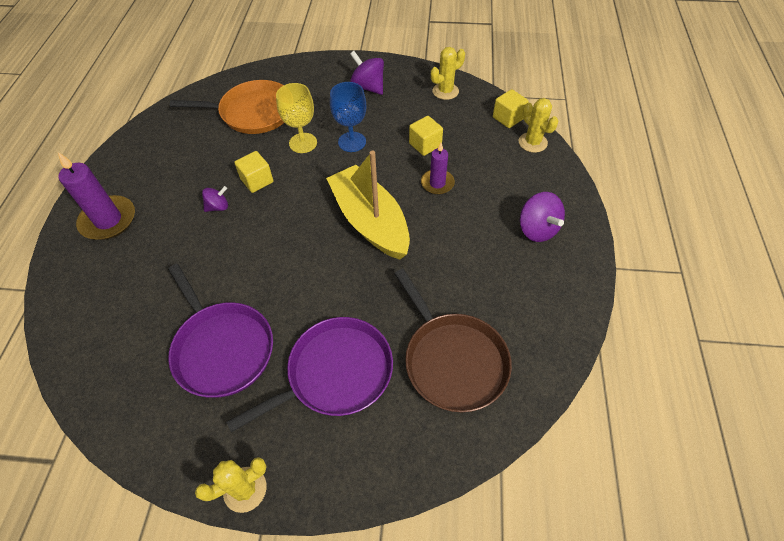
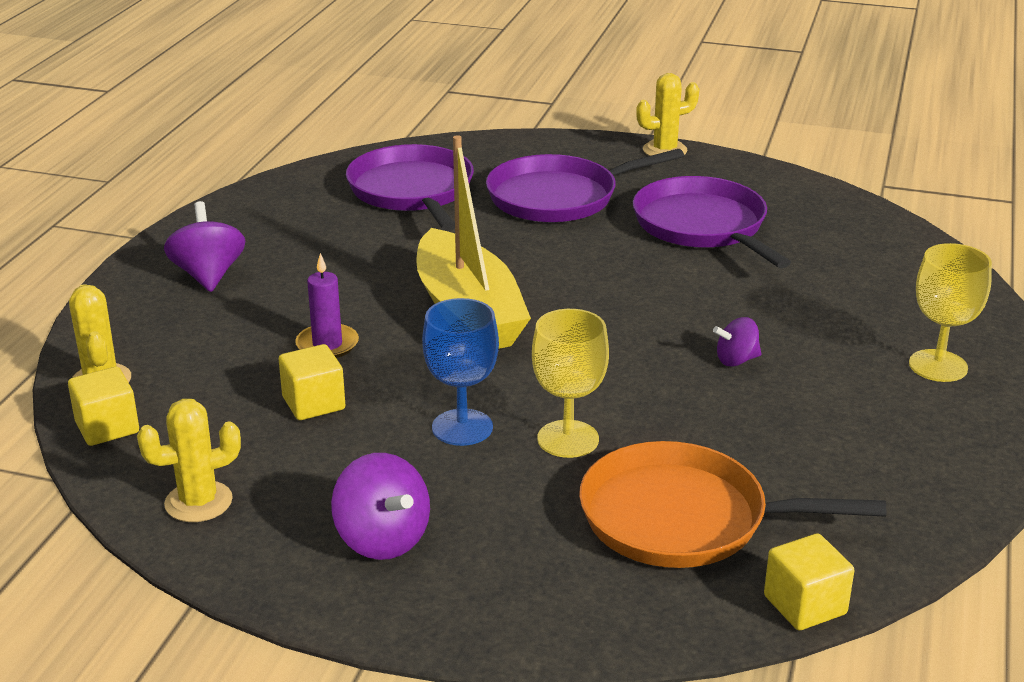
camera: 170 degrees left, 25 degrees down
(108, 220) = (938, 366): purple candle -> yellow goblet
(257, 180) = (666, 388): yellow cube -> yellow cube (805, 605)
(452, 360) = (412, 191): brown pan -> purple pan

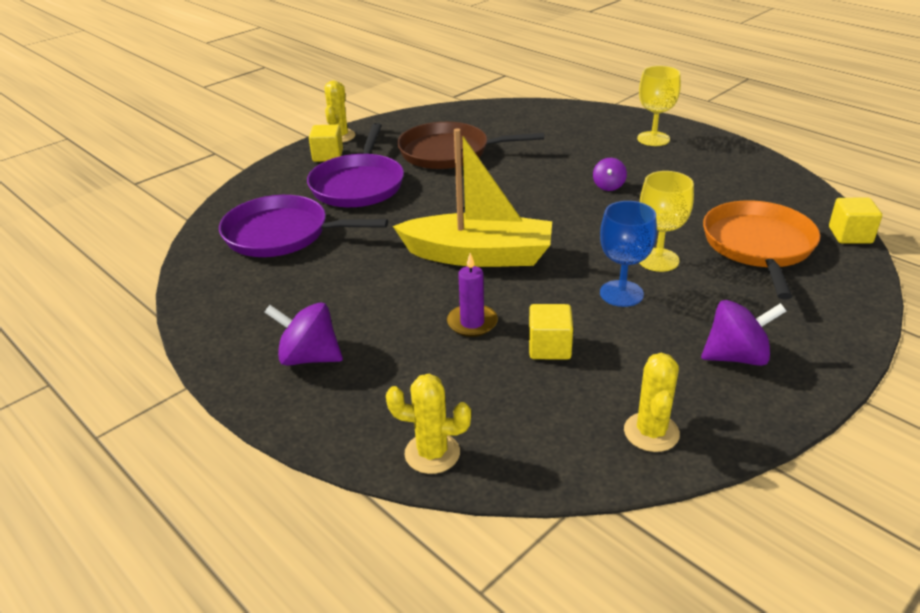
camera: 60 degrees left, 5 degrees up
(107, 427) = (512, 463): yellow cube -> yellow cube (328, 156)
(683, 518) = (758, 246): orange pan -> orange pan turned 150 degrees clockwise
(703, 226) = (449, 152): purple pan -> brown pan

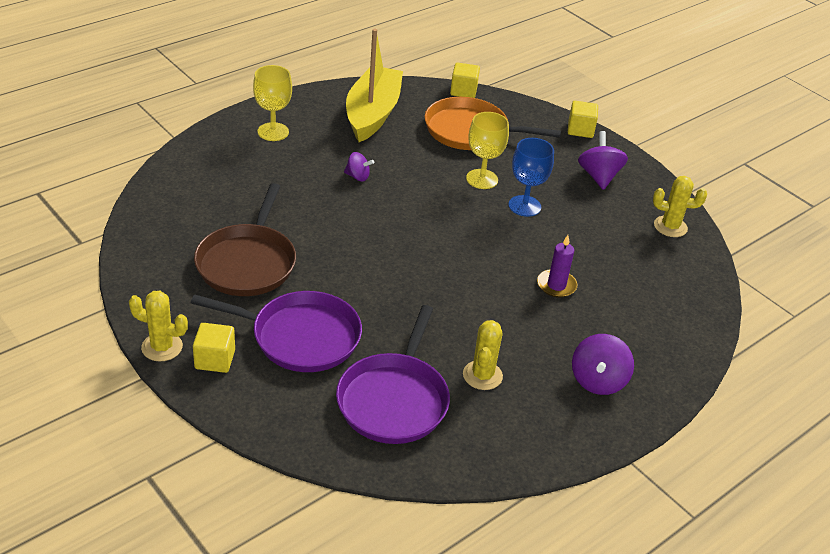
camera: 90 degrees left, 5 degrees up
(432, 453) = (697, 321): yellow cactus -> yellow cactus (482, 375)
(478, 255) = (460, 269): yellow boat -> yellow boat (372, 114)
(549, 347) = (587, 252): yellow cube -> yellow cube (580, 130)

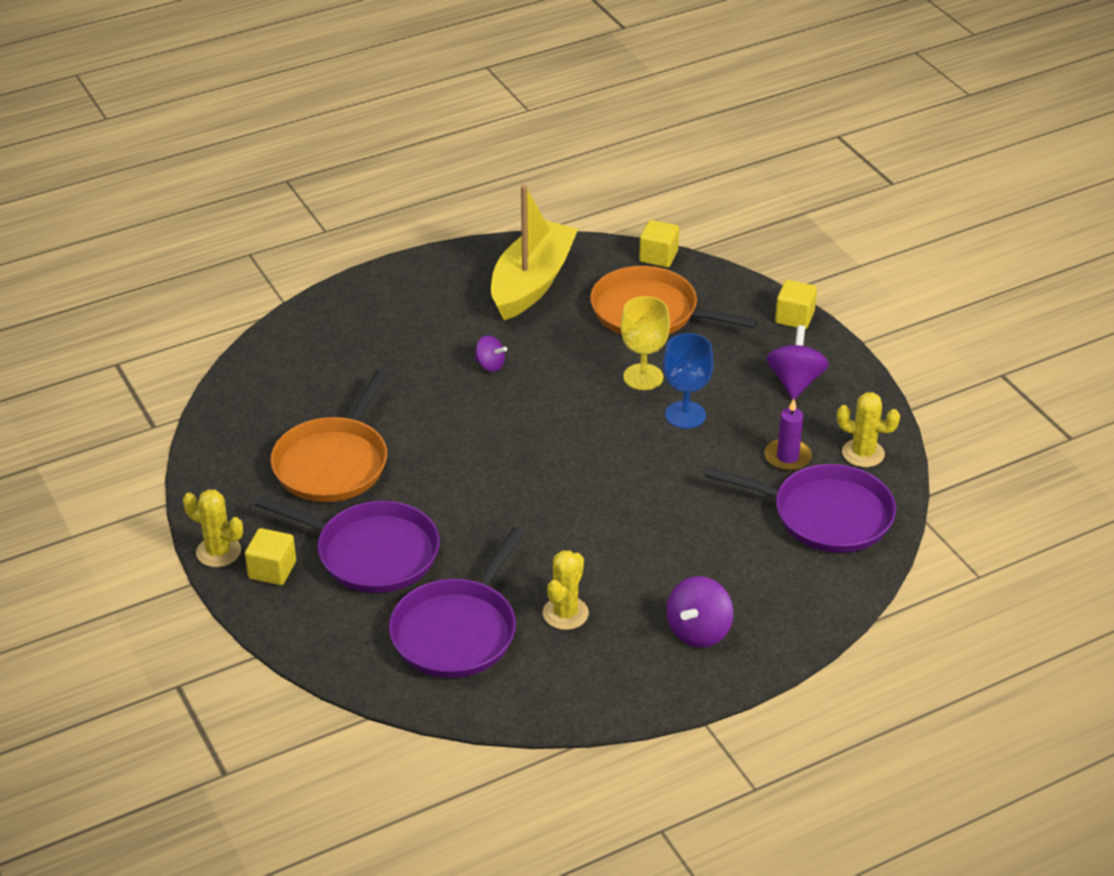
camera: 15 degrees right, 0 degrees up
(247, 262) = (333, 463): brown pan -> orange pan
(273, 132) = (402, 301): yellow goblet -> none
(556, 285) = (690, 516): purple candle -> purple candle (787, 457)
(661, 276) = (825, 515): none -> purple pan

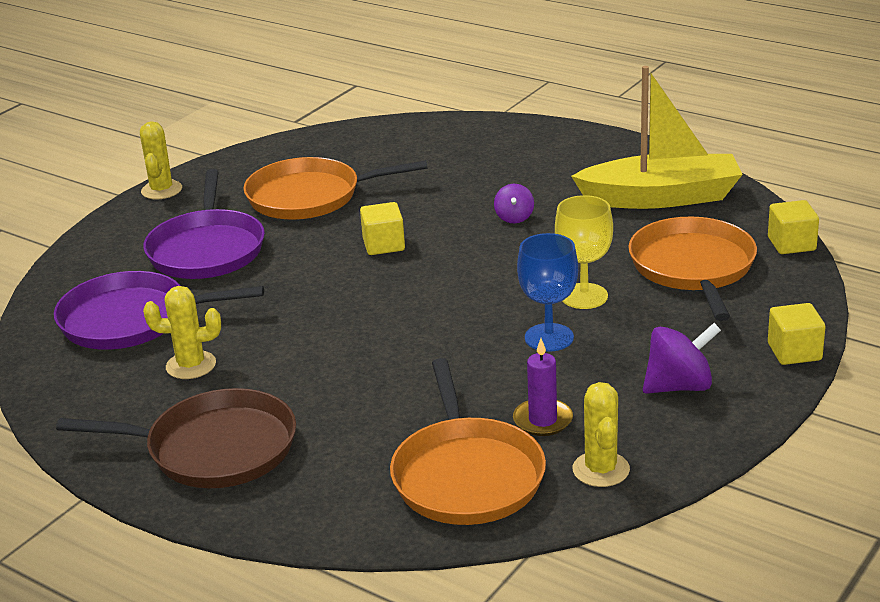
camera: 65 degrees right, 10 degrees down
(272, 570) = (155, 217): yellow cube -> yellow cube (383, 245)
(698, 631) = (214, 449): purple spinning top -> brown pan
(825, 515) = (466, 475): purple pan -> orange pan

